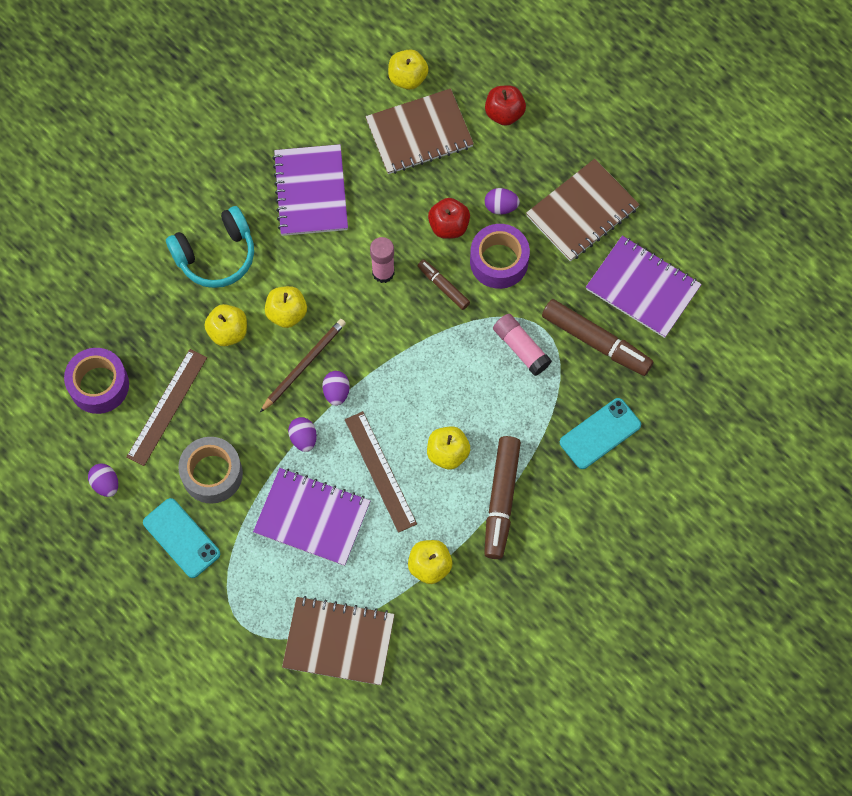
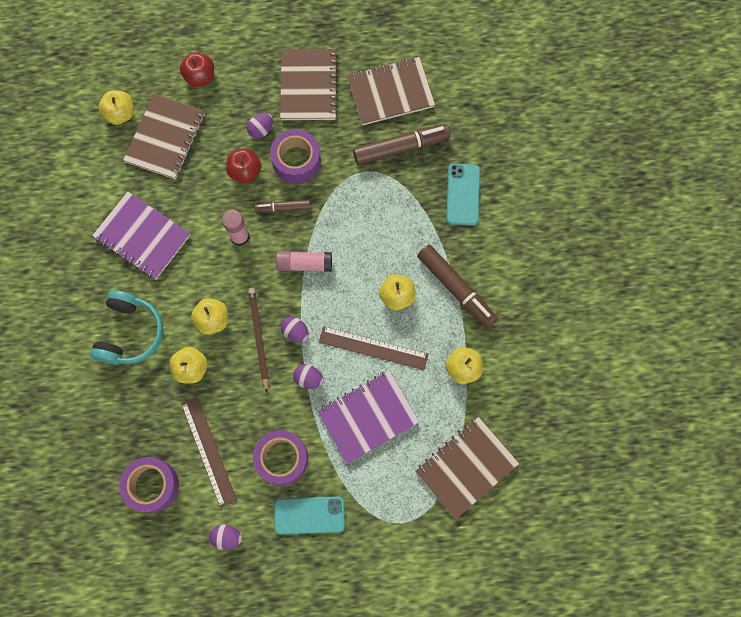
camera: 50 degrees left, 5 degrees up
(212, 474) = (282, 458): grey tape -> purple tape
(521, 348) = (366, 195): pink glue stick -> pink glue stick (304, 264)
(643, 288) = (390, 92): purple notebook -> brown notebook

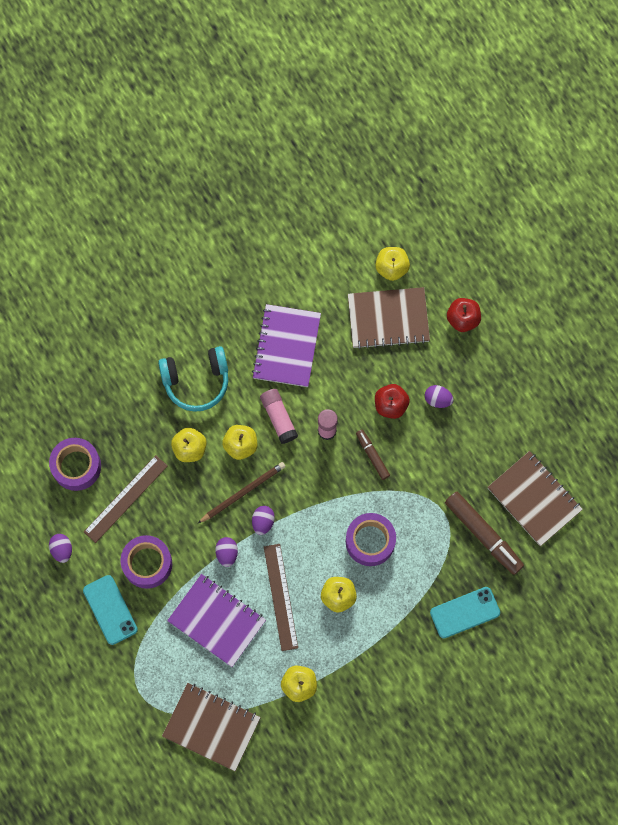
camera: 65 degrees right, 0 degrees up
(296, 161) = (423, 446): purple tape -> purple tape (370, 541)
(304, 264) = (329, 500): pink glue stick -> pink glue stick (279, 418)
(309, 86) = (503, 421): brown notebook -> none
(456, 288) = (370, 646): brown marker -> none

